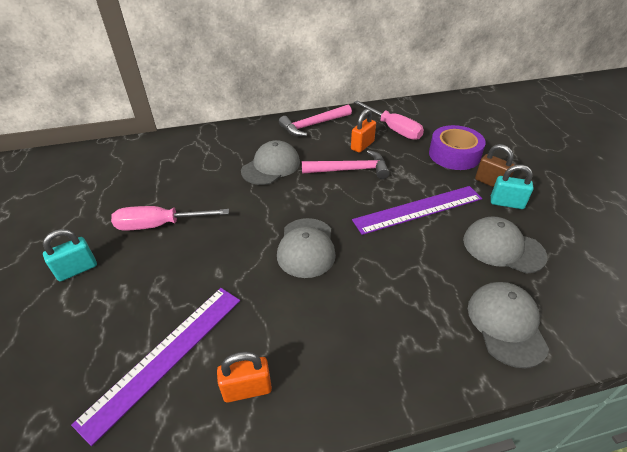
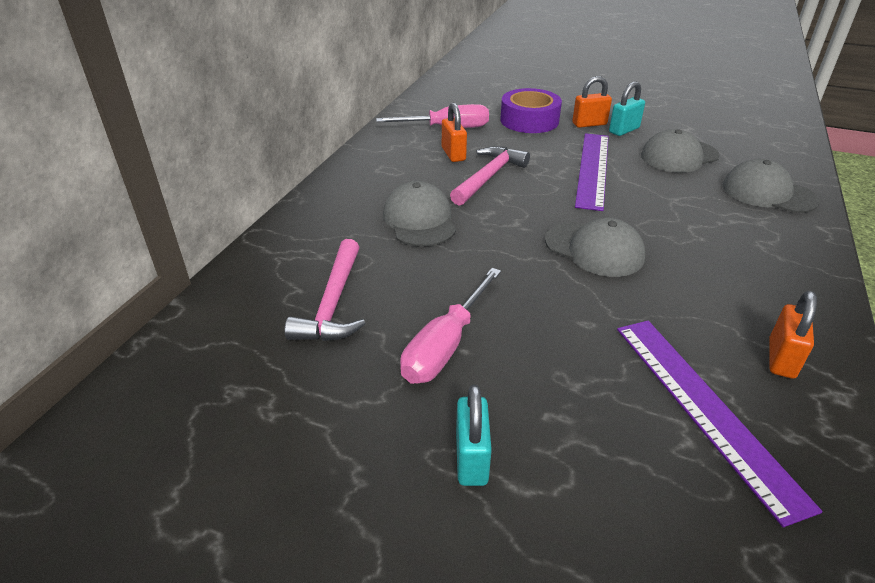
camera: 55 degrees left, 5 degrees down
(313, 125) = (371, 165): pink hammer -> pink hammer (333, 303)
(491, 183) = (589, 124): brown padlock -> orange padlock

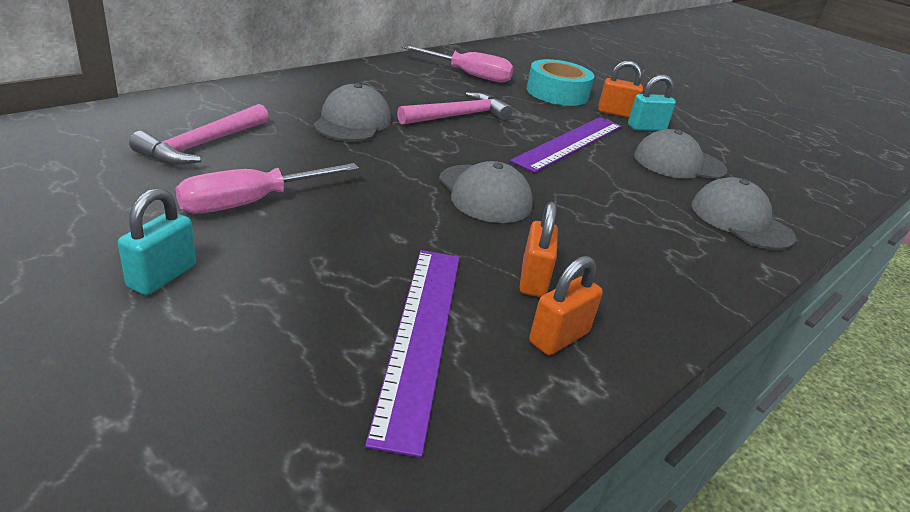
camera: 20 degrees right, 5 degrees down
(453, 154) = (448, 92): orange padlock -> orange padlock (533, 280)
(529, 120) = (557, 93): purple tape -> turquoise tape

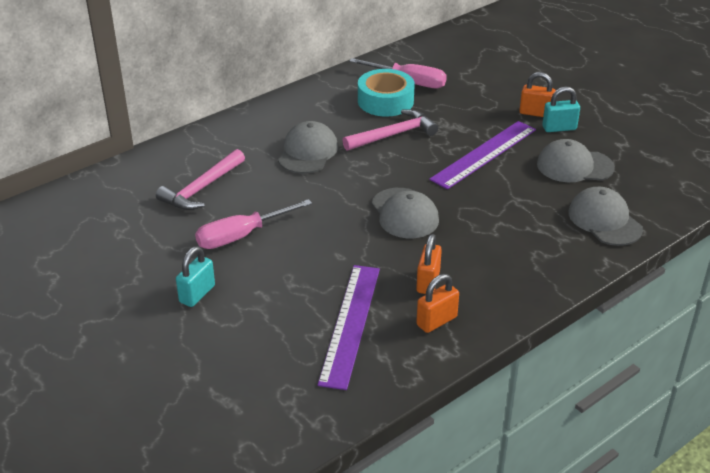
camera: 10 degrees right, 5 degrees up
(557, 93) = (487, 94): turquoise tape -> turquoise tape (385, 101)

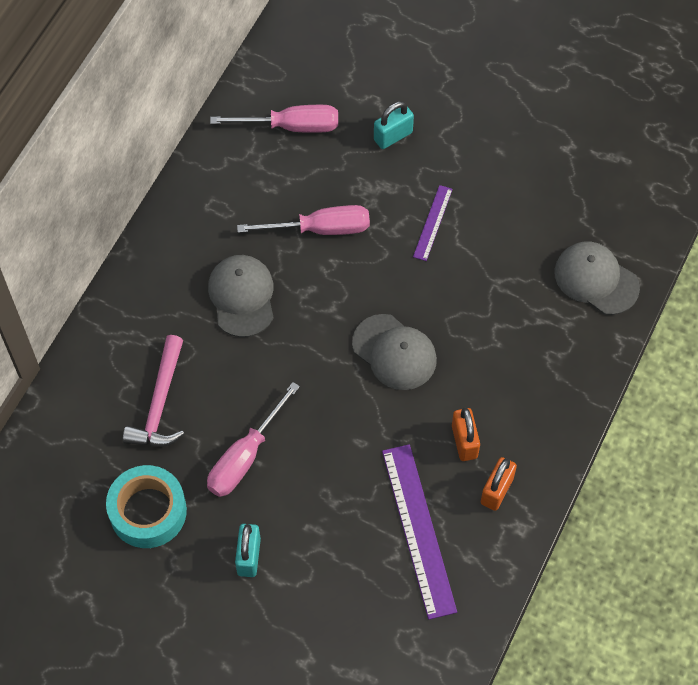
camera: 25 degrees left, 25 degrees up
(385, 101) = (282, 172): turquoise tape -> turquoise tape (148, 511)
(393, 135) = (321, 229): pink hammer -> pink screwdriver
(484, 154) = (432, 222): purple ruler -> purple ruler, size x0.53
(535, 113) = (457, 128): orange padlock -> none
(559, 128) = (493, 145): turquoise padlock -> turquoise padlock (393, 136)
(574, 166) = (534, 204): grey cap -> none

